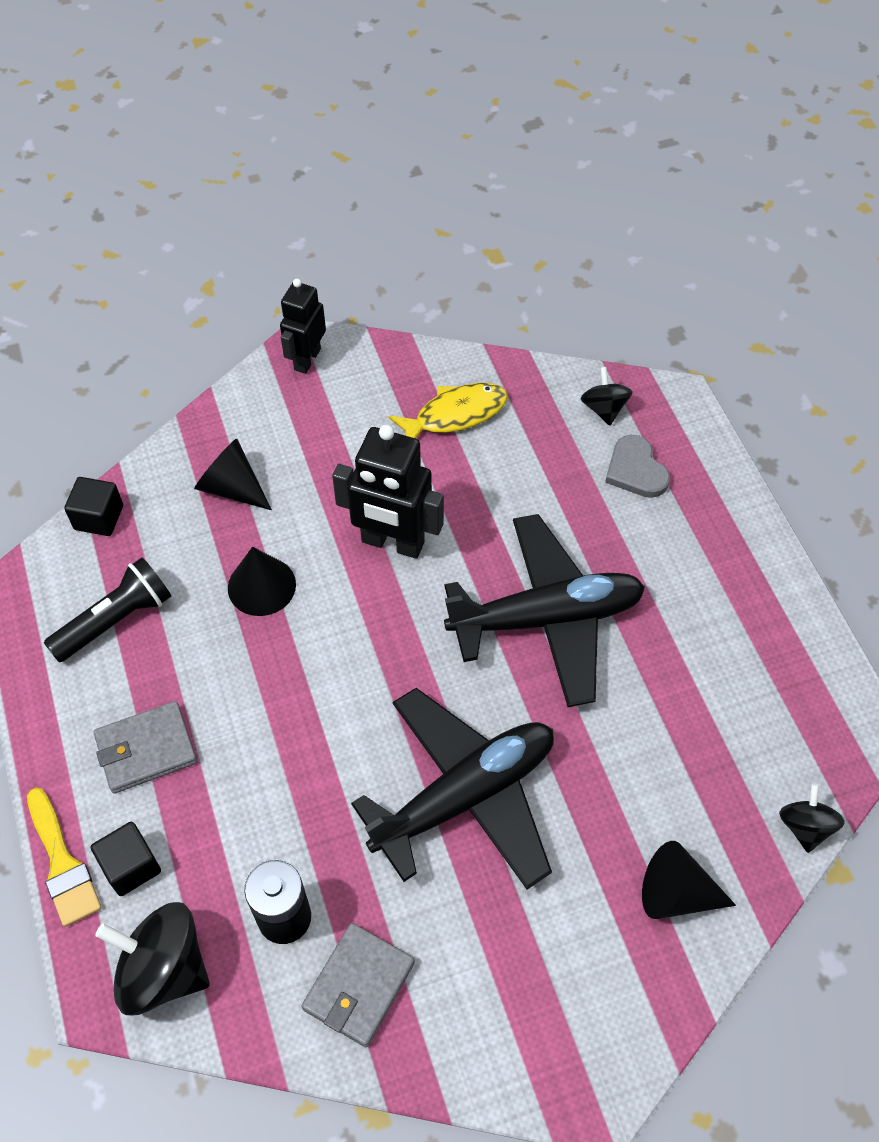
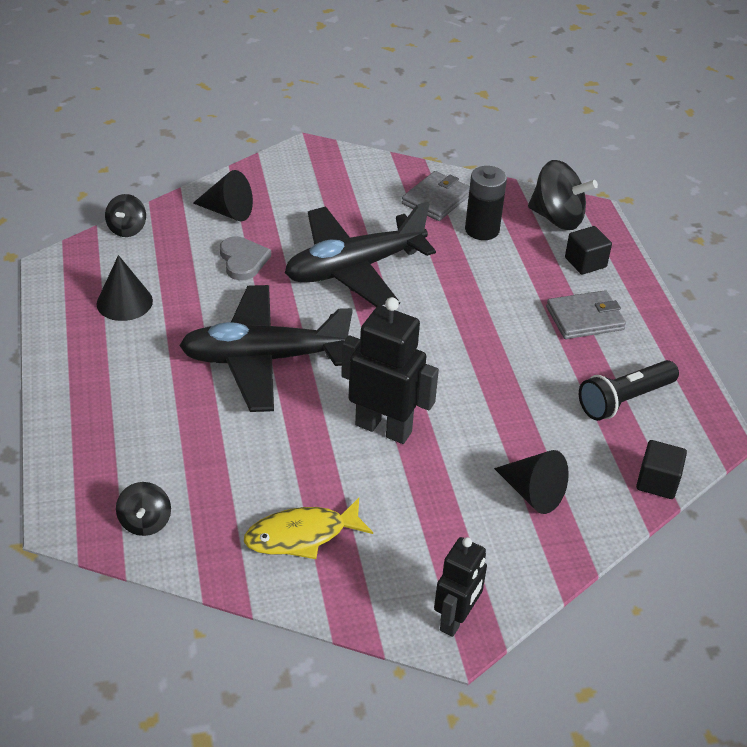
camera: 175 degrees left, 15 degrees down
(62, 863) = (632, 269): yellow brush -> none
(261, 586) = (501, 409): black cone -> black cone (124, 302)
(636, 470) = (139, 460): grey heart -> grey heart (243, 260)

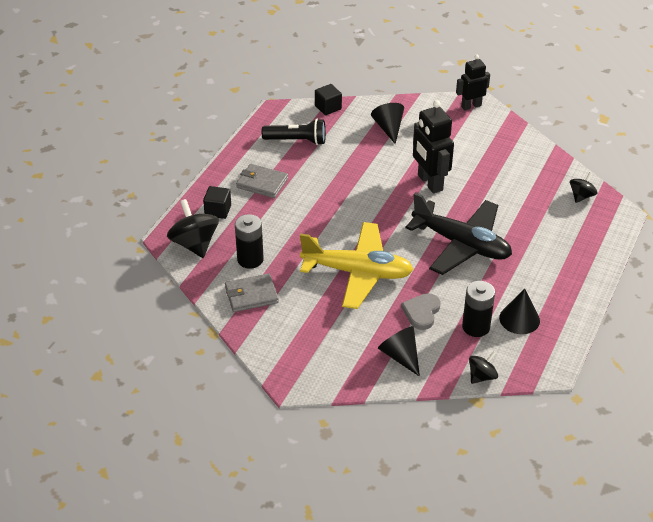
camera: 140 degrees left, 0 degrees up
(170, 272) = (476, 327): none -> black battery
(302, 535) = (510, 159): yellow fish -> none
(354, 269) = (358, 272): black plane -> yellow plane

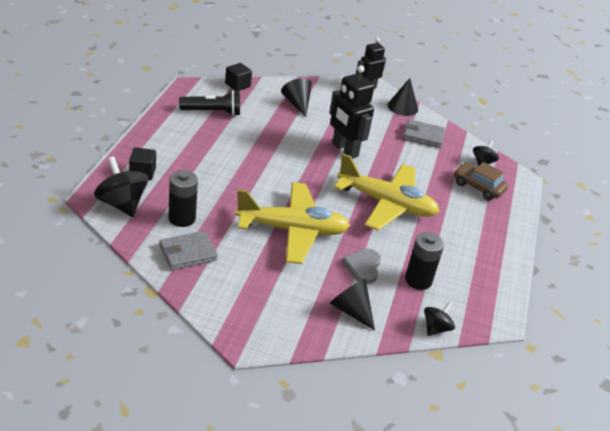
camera: 15 degrees left, 5 degrees down
(262, 183) = (184, 148): grey wallet -> grey wallet (423, 136)
(461, 244) = (386, 204): black plane -> yellow plane
(519, 319) = (457, 272): black cone -> black cone (402, 107)
(568, 225) = (478, 187): none -> brown car

